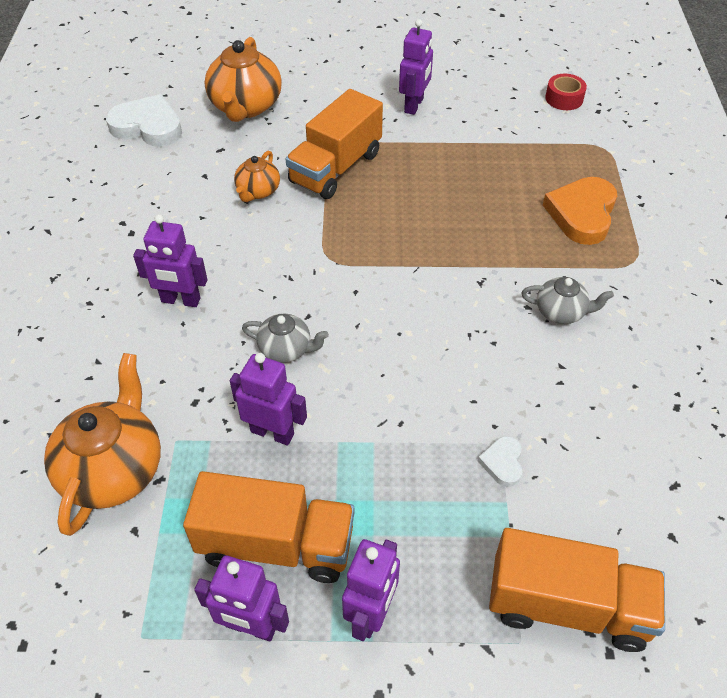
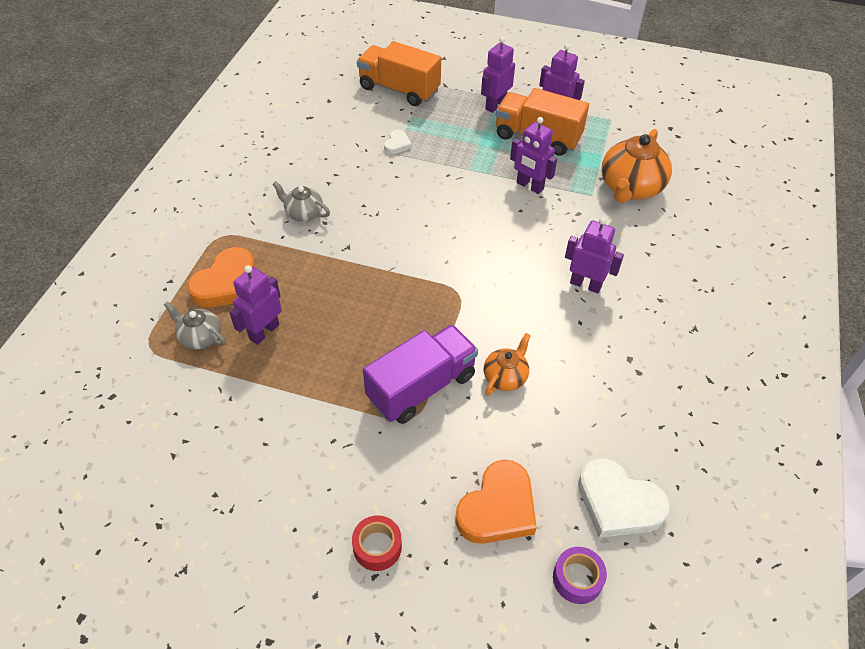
camera: 165 degrees left, 0 degrees up
(180, 83) = (577, 579): none -> purple tape
(246, 106) = (497, 508): orange teapot -> orange heart
(286, 349) = (510, 232): grey teapot -> grey teapot (200, 337)
(336, 168) = (421, 387): orange truck -> purple truck
(414, 105) = (301, 457): purple robot -> purple robot (264, 332)
(564, 98) = (132, 423): red tape -> red tape (377, 547)

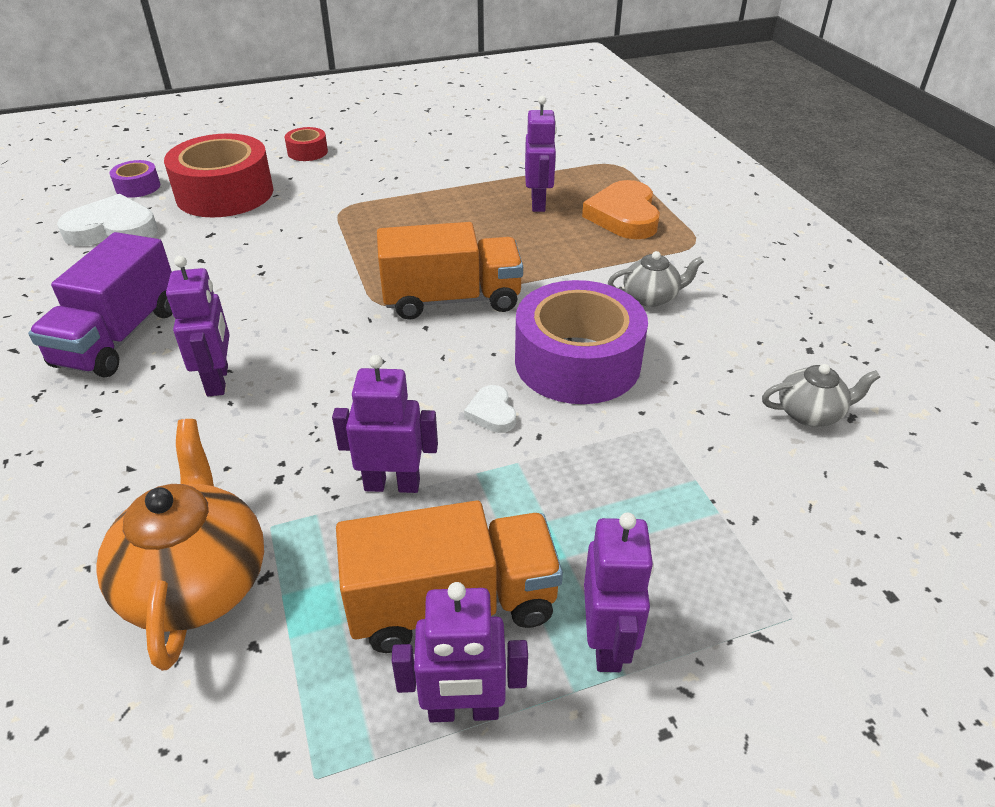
camera: 145 degrees right, 10 degrees down
(200, 337) = (585, 181): grey teapot -> grey teapot (810, 413)
(390, 198) = (577, 362): none -> purple tape
(397, 144) = (670, 444): white heart -> white heart (492, 413)
(399, 89) = (819, 562): orange truck -> orange truck (451, 299)
(421, 387) = (351, 226): purple truck -> purple truck (119, 337)
(497, 508) = (225, 193): orange heart -> red tape
(505, 377) = (271, 262): orange teapot -> none
(585, 284) = (218, 380): purple robot -> purple robot turned 90 degrees counterclockwise

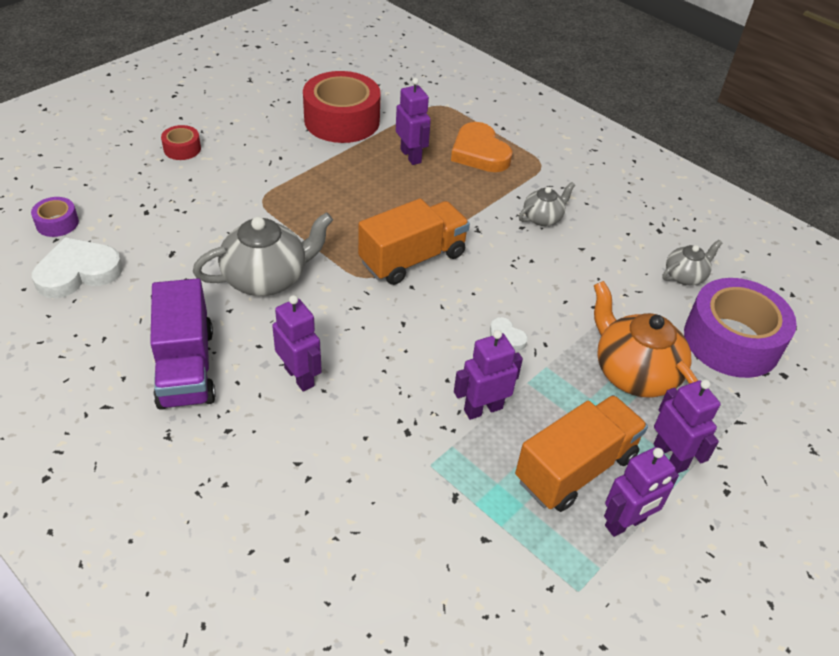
camera: 30 degrees left, 5 degrees up
(196, 582) = (416, 518): orange teapot -> orange teapot (634, 373)
(225, 193) = (146, 210): red tape -> red tape (342, 120)
(277, 278) = (266, 278): none -> grey teapot
(577, 362) = (531, 282): purple tape -> purple tape (731, 340)

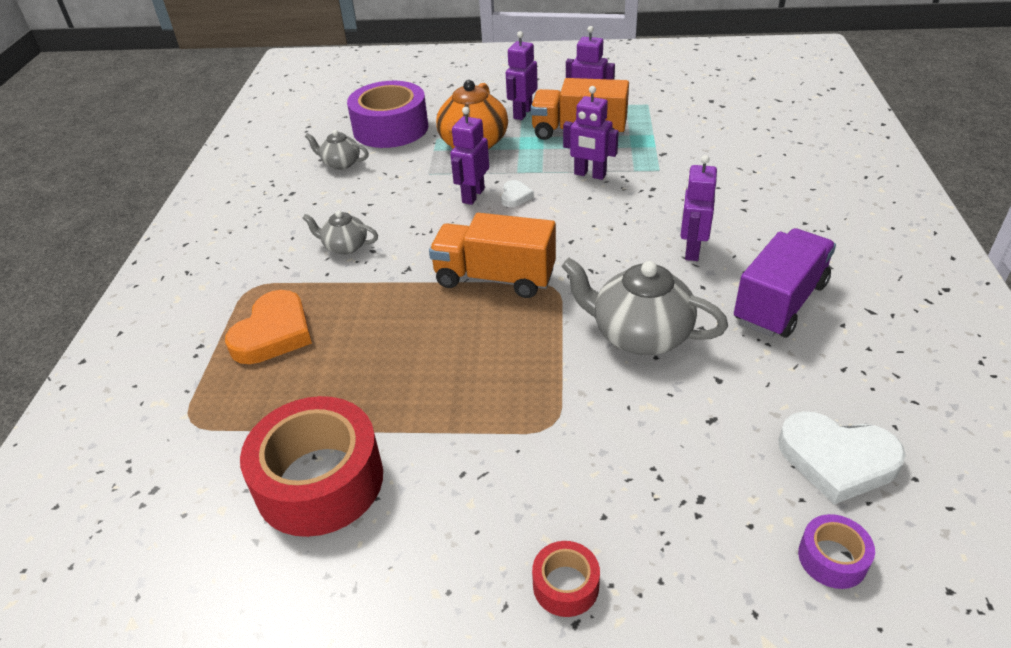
camera: 125 degrees left, 5 degrees down
(411, 156) = (335, 374): purple robot -> purple robot (473, 195)

